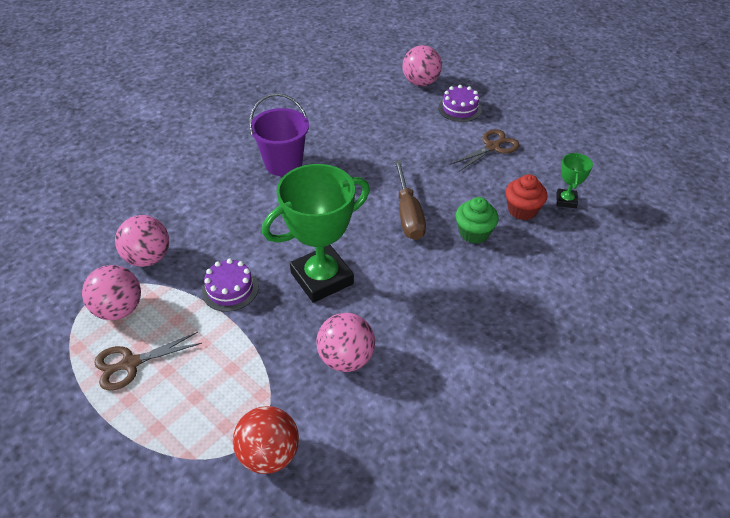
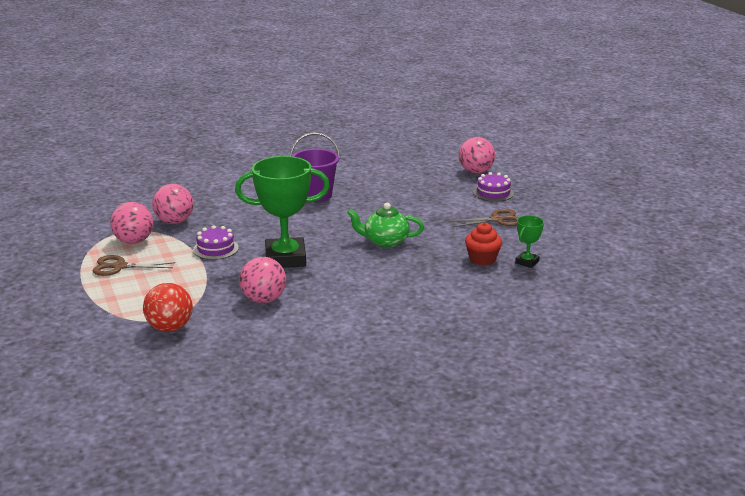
camera: 25 degrees right, 20 degrees down
(408, 214) = (385, 241): brown screwdriver -> green teapot
(474, 233) = (427, 262): green cupcake -> none

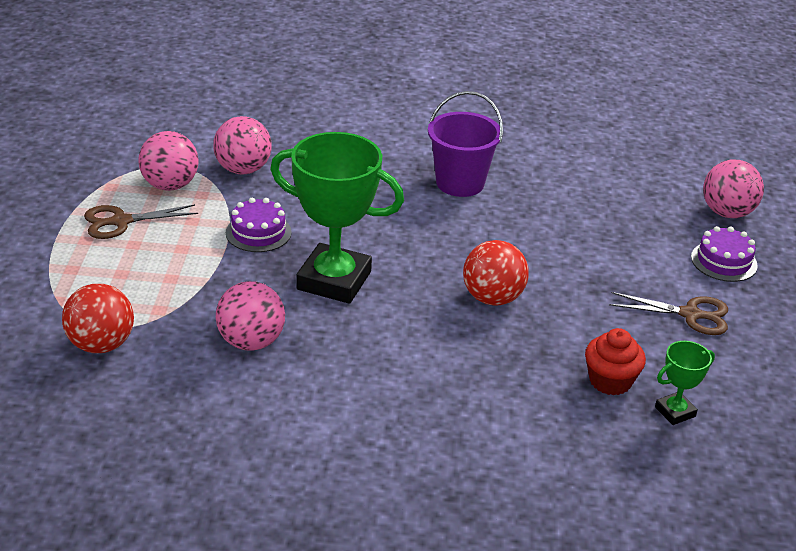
camera: 25 degrees right, 10 degrees up
(119, 267) = (121, 221): brown scissors -> brown scissors turned 45 degrees counterclockwise
(385, 241) = (492, 298): green teapot -> red ball

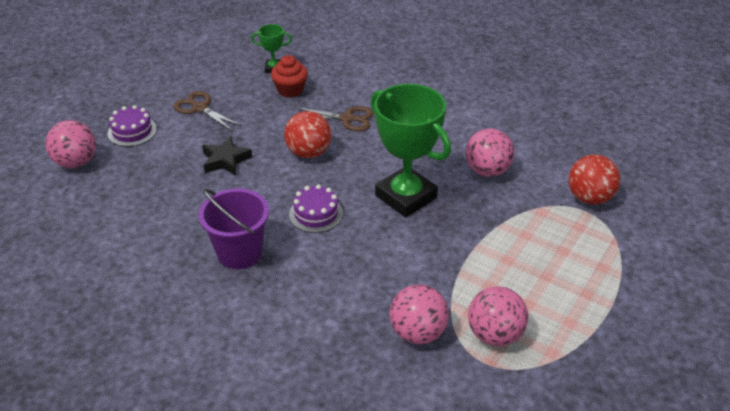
camera: 150 degrees left, 5 degrees up
(121, 221) = (551, 304): brown scissors -> brown scissors (347, 119)
(258, 232) = (439, 255): purple cake -> purple cake (316, 214)
(577, 261) = (225, 160): none -> black star

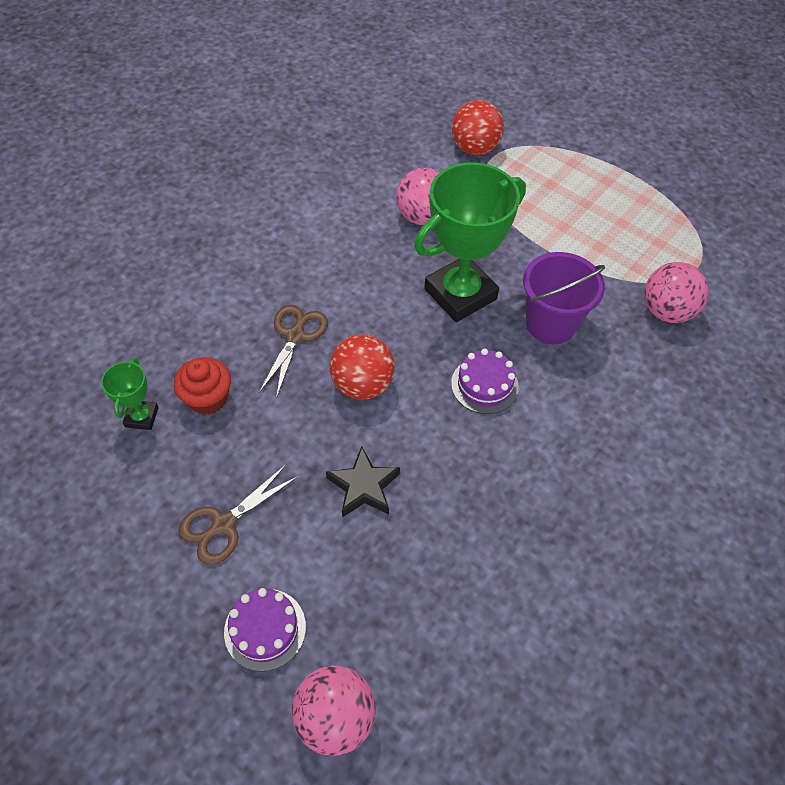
camera: 85 degrees left, 15 degrees up
(239, 253) = (552, 471): purple bucket -> purple bucket (551, 324)
(494, 334) = (663, 254): pink ball -> none

